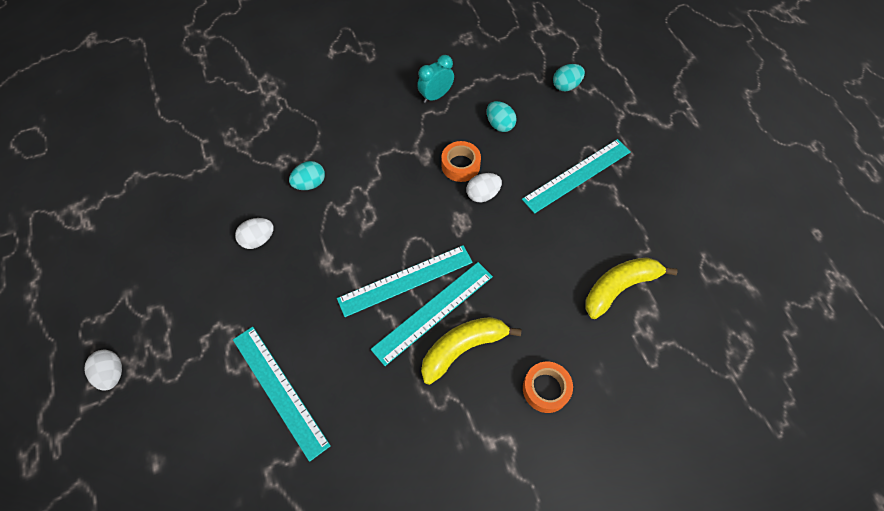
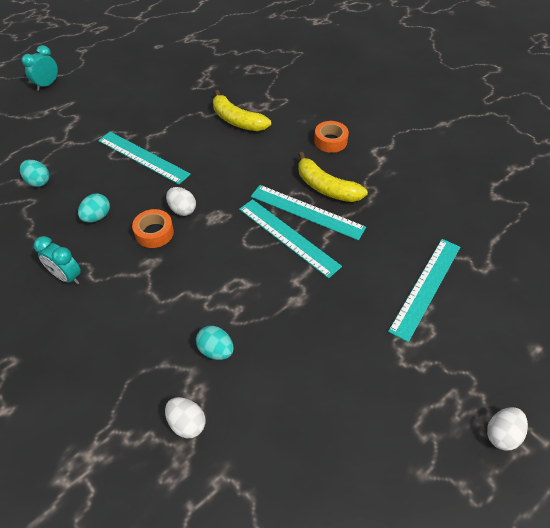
camera: 110 degrees left, 10 degrees down
(258, 239) = (300, 369): white egg -> white egg (187, 423)
(737, 105) = (47, 85): none -> turquoise clock

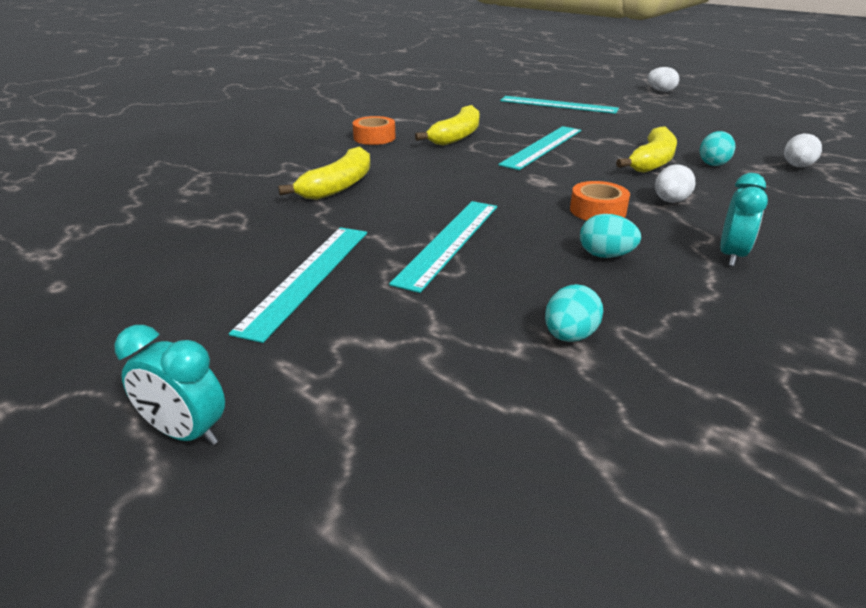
camera: 100 degrees left, 20 degrees down
(182, 209) = (543, 199): white egg -> white egg (670, 201)
(233, 302) = (652, 162): none -> yellow banana
(307, 212) = (499, 142): turquoise ruler -> turquoise ruler (307, 277)

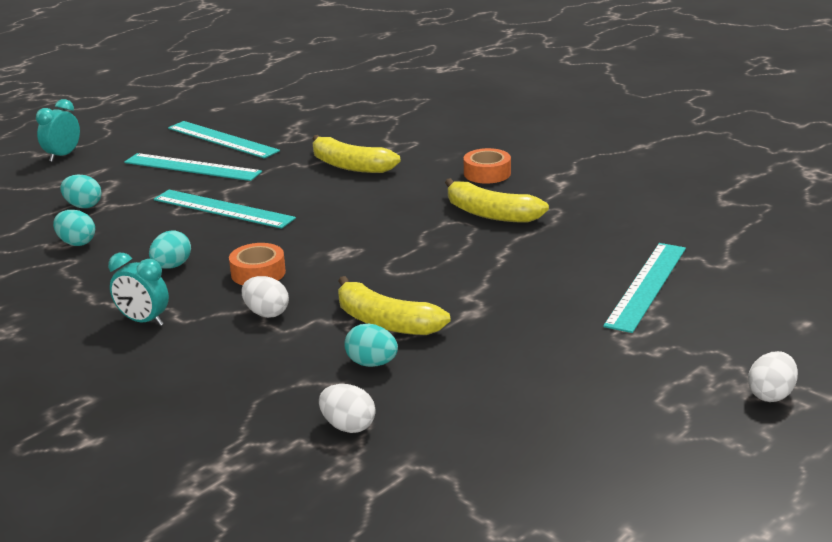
camera: 95 degrees right, 5 degrees down
(439, 355) = (83, 206): none -> turquoise egg
(542, 147) = (448, 260): turquoise ruler -> turquoise ruler (222, 139)

